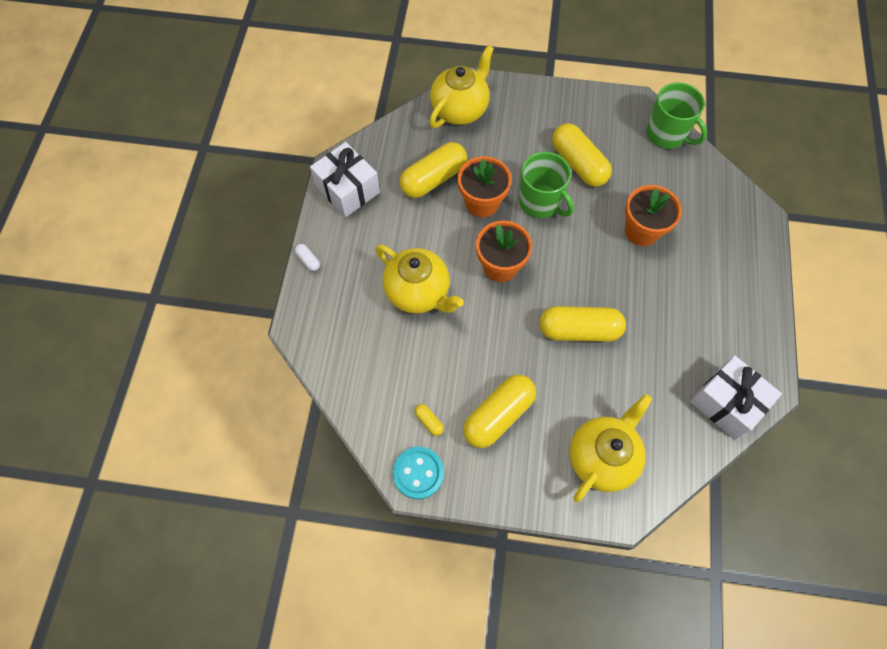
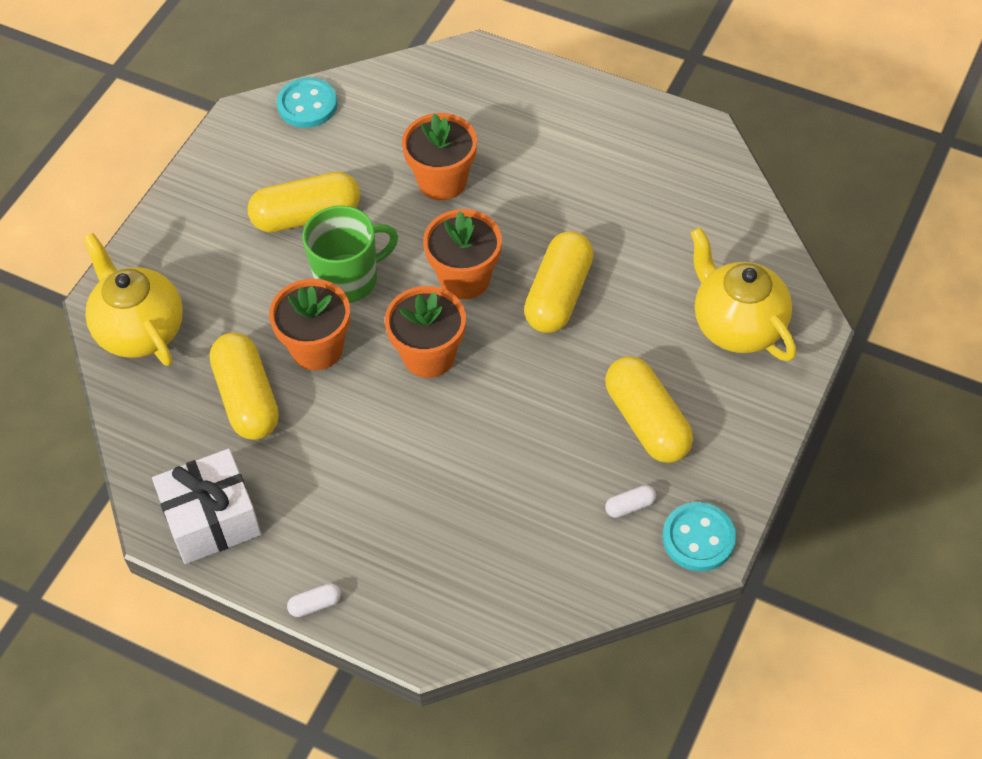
camera: 70 degrees left, 10 degrees down
(418, 292) = (430, 468): yellow teapot -> none
(429, 421) = (630, 506): yellow capsule -> white capsule
(568, 268) = (464, 278): none -> orange flower pot
(666, 134) = (307, 105): green mug -> turquoise button
(727, 403) = (707, 178): white gift -> none

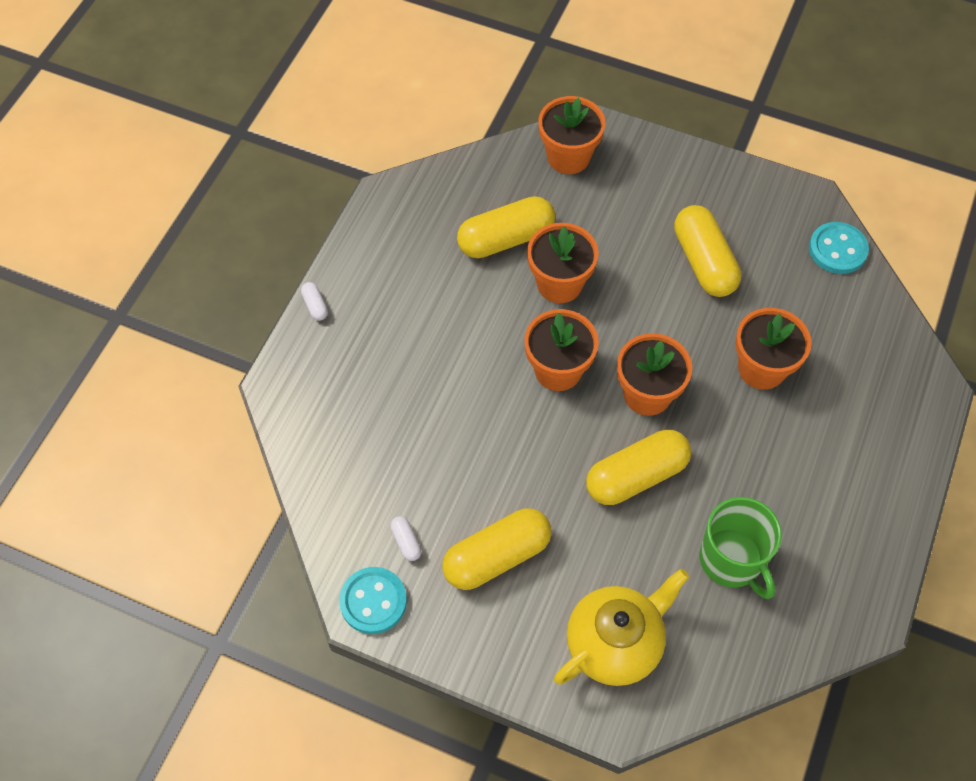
camera: 85 degrees right, 5 degrees up
(140, 330) = (568, 157): yellow teapot -> orange flower pot
(212, 519) = (391, 228): white gift -> none
(348, 279) = (636, 300): green mug -> green mug (731, 560)
(558, 295) = (636, 476): yellow capsule -> yellow capsule turned 45 degrees counterclockwise

